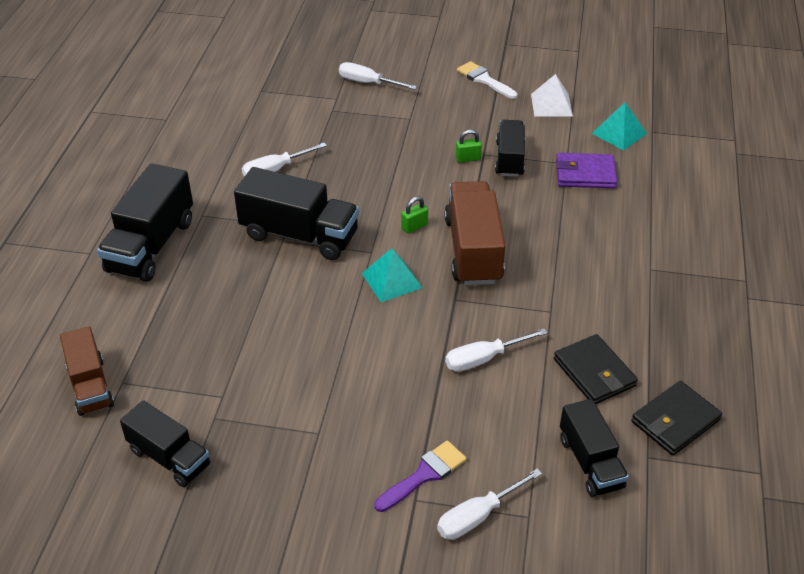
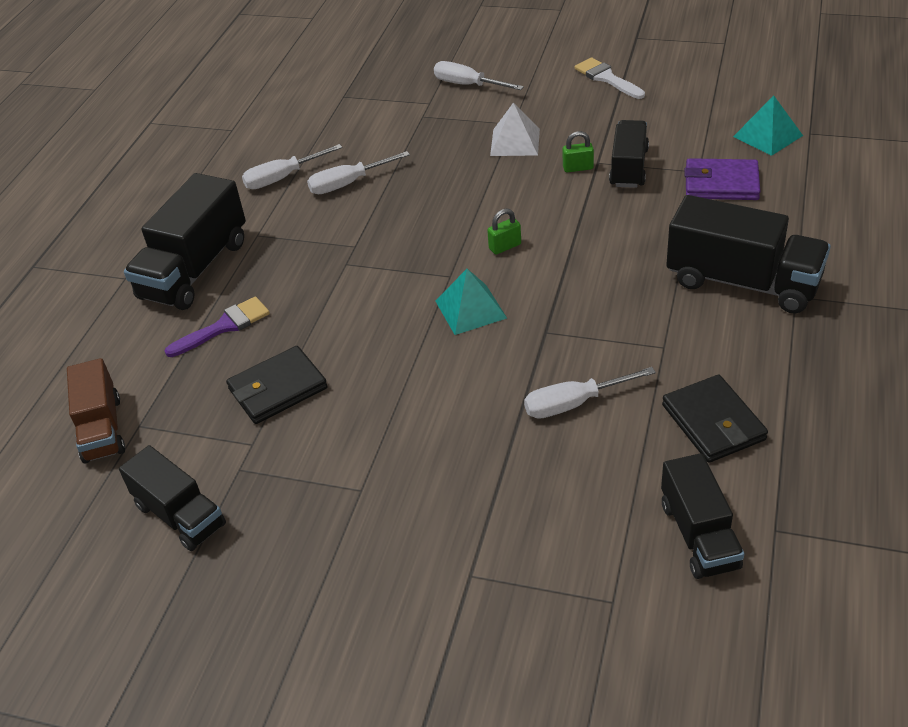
camera: 10 degrees right, 0 degrees up
(299, 235) = (367, 257): black truck -> black truck (743, 282)
(424, 475) = (485, 544): purple brush -> purple brush (224, 326)
(473, 250) = (573, 274): brown truck -> none
(477, 516) = (547, 599): white screwdriver -> white screwdriver (282, 178)
(551, 105) = (686, 105): white pyramid -> white pyramid (515, 142)
(675, 421) = (815, 485): black wallet -> black wallet (278, 389)

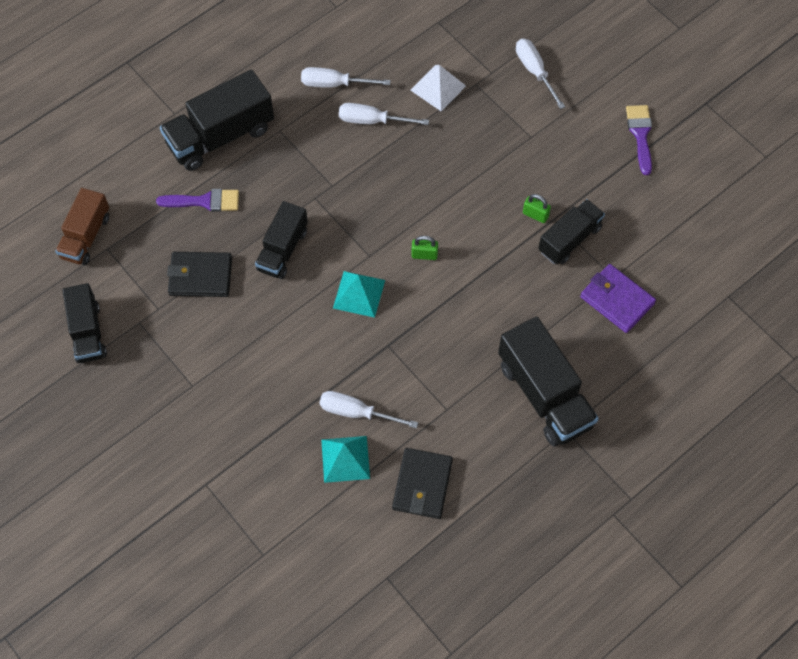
camera: 30 degrees right, 20 degrees up
(515, 142) = (516, 157): white pyramid -> white pyramid (438, 88)
(606, 78) = (640, 134): white brush -> purple brush
(699, 535) = (343, 550): black truck -> black truck (282, 250)
(768, 136) = (696, 278): turquoise pyramid -> turquoise pyramid (345, 459)

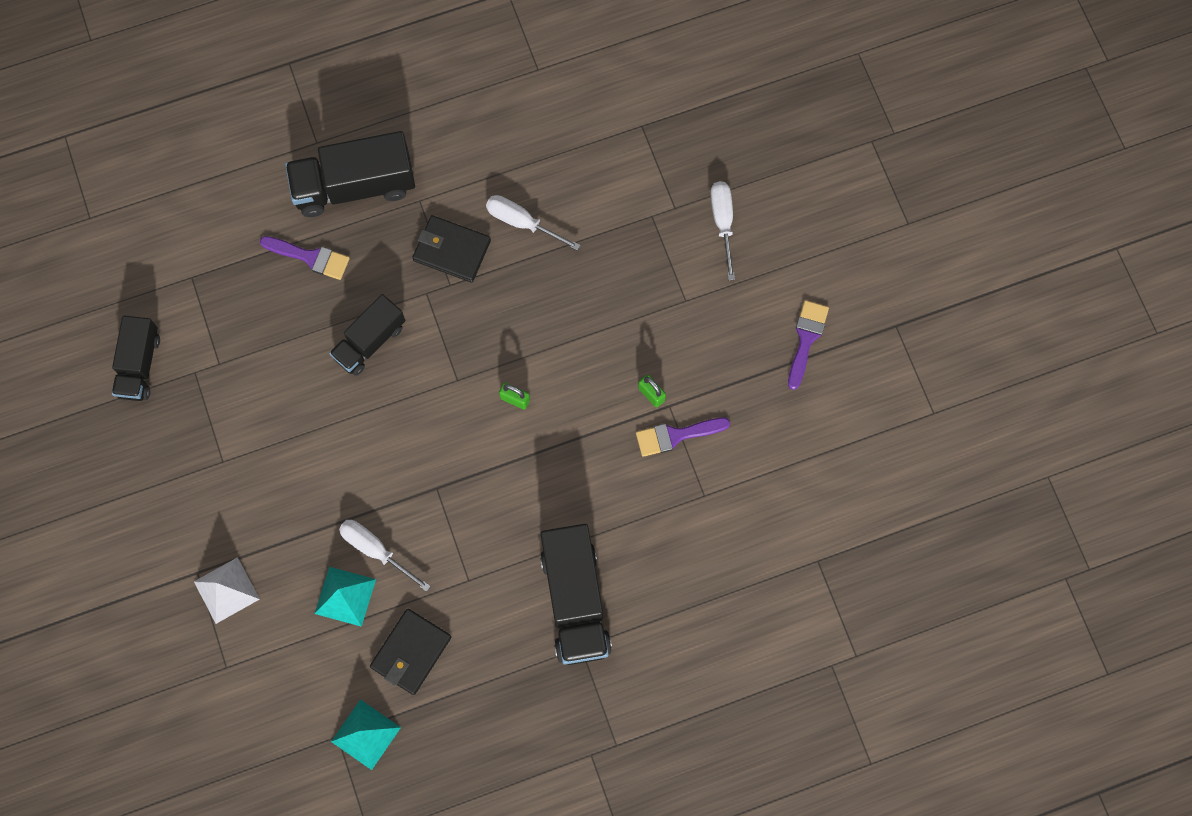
camera: 20 degrees right, 10 degrees up
(86, 236) = (175, 256): brown truck -> none
(200, 276) = (275, 342): black wallet -> black wallet (452, 250)
(334, 84) = (498, 164): white screwdriver -> none
(359, 294) = (429, 420): turquoise pyramid -> turquoise pyramid (366, 734)
(438, 88) = (609, 207): white pyramid -> white pyramid (226, 590)
(569, 239) = (676, 435): black truck -> purple brush
(617, 300) = (696, 522): purple wallet -> none

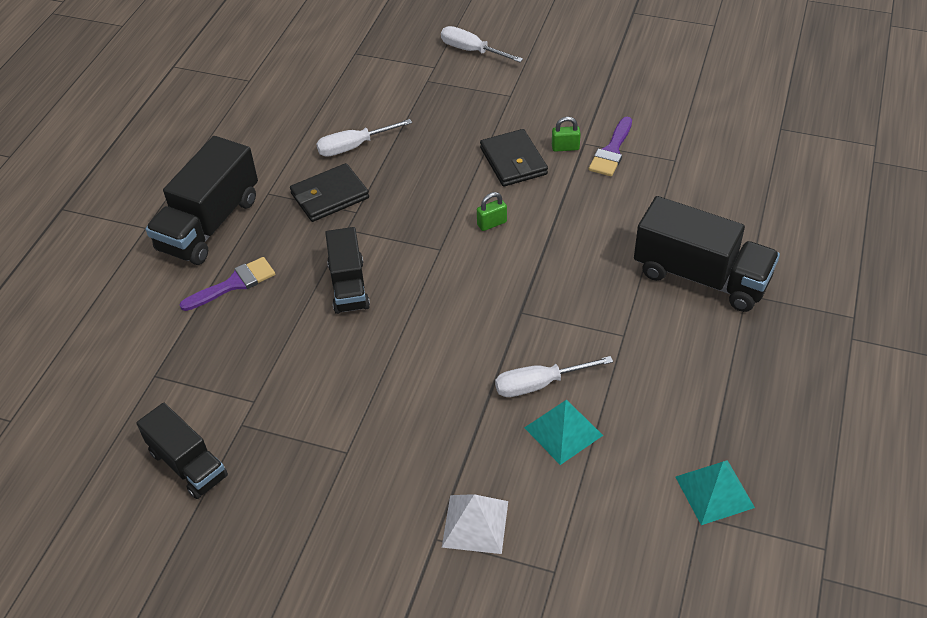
camera: 50 degrees left, 25 degrees down
(411, 652) = (658, 412): black wallet -> black wallet (513, 161)
(806, 339) = (601, 54): purple brush -> none

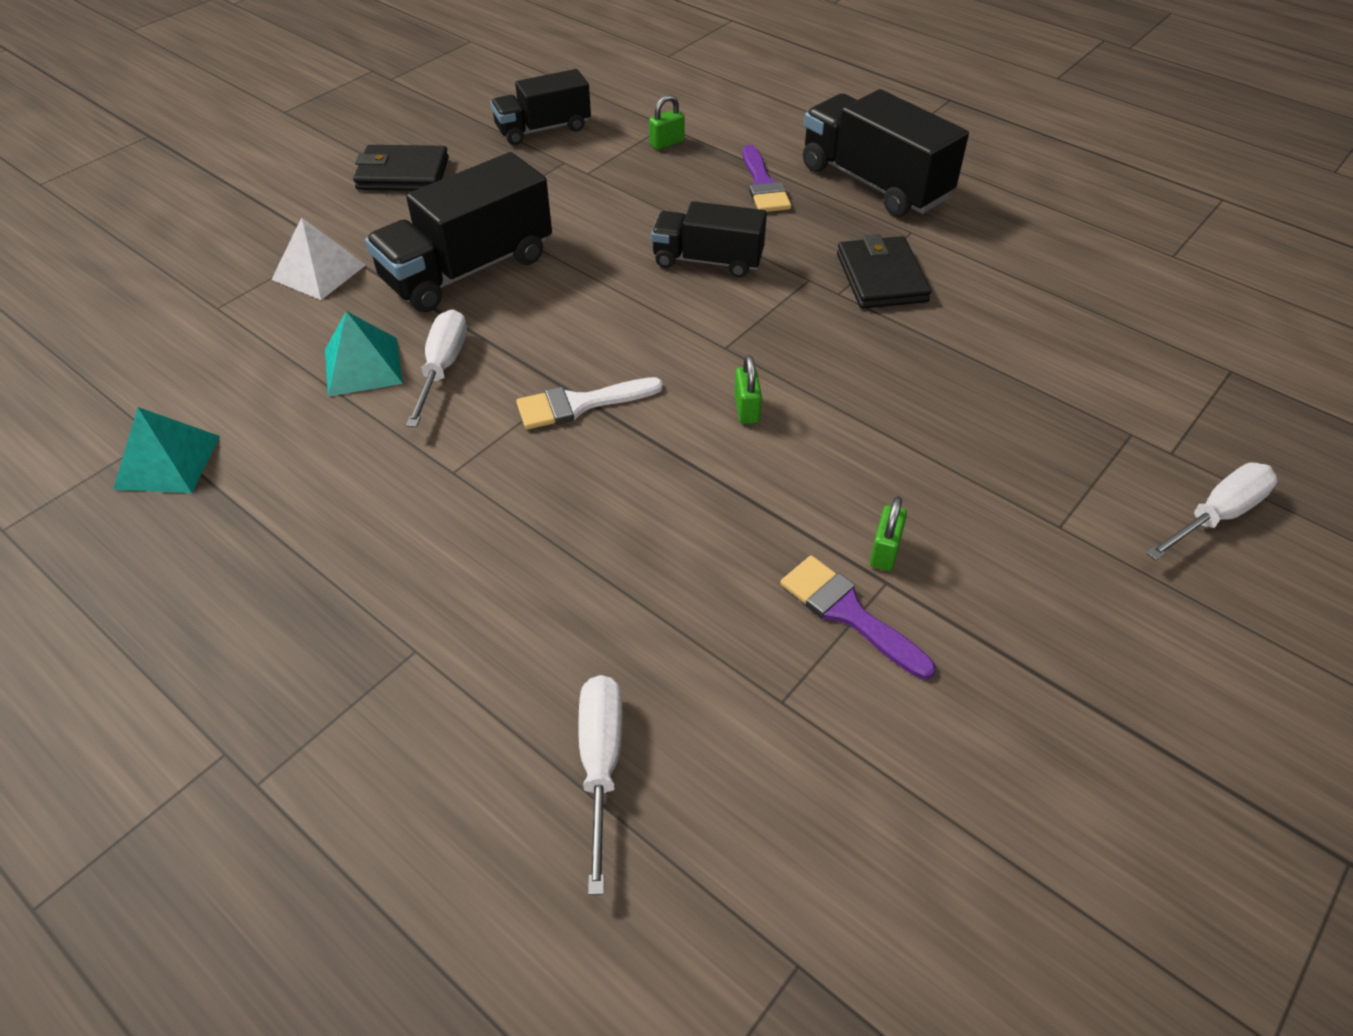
camera: 110 degrees right, 0 degrees up
(186, 364) = (667, 143): none -> green padlock
(353, 147) = (979, 319): white screwdriver -> white screwdriver (600, 763)
(513, 161) = (876, 474): black wallet -> black wallet (403, 174)
(531, 299) = (579, 404): none -> white brush
(701, 276) = (490, 607): black truck -> black truck (468, 269)

